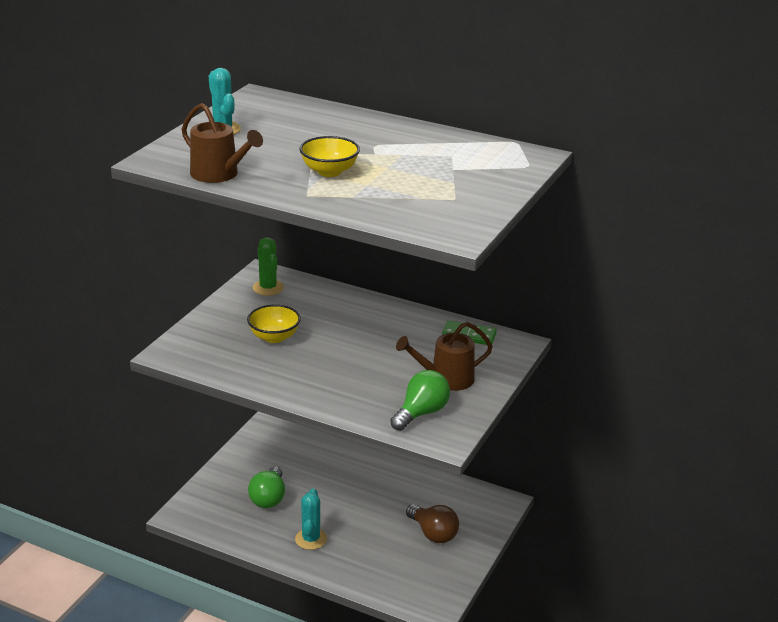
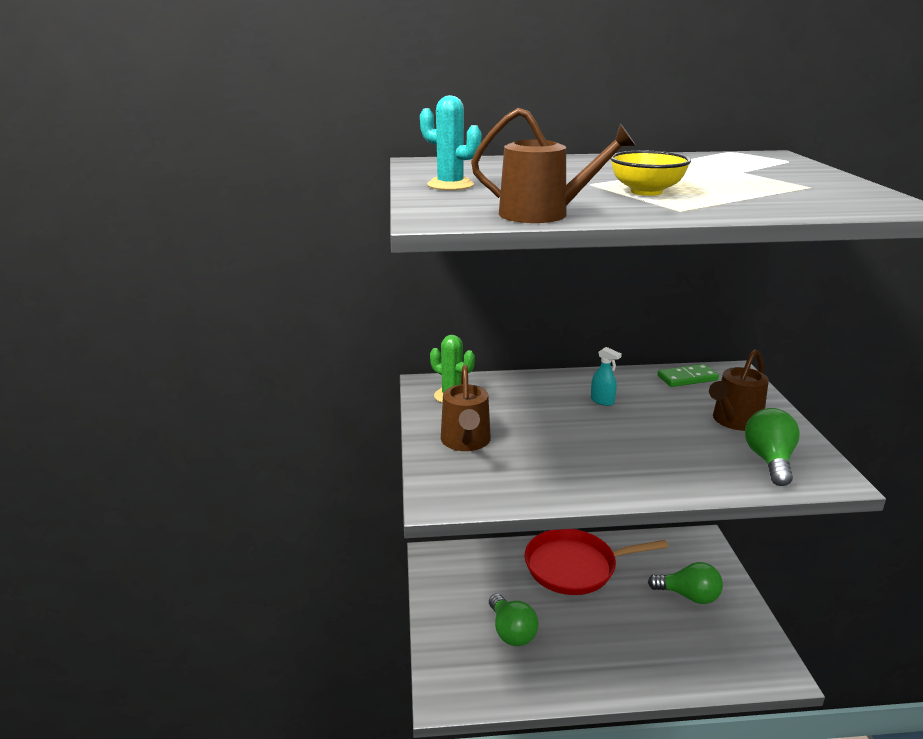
camera: 30 degrees left, 5 degrees down
(232, 324) = (465, 441): none -> brown watering can
(274, 337) = (526, 440): yellow bowl -> none
(311, 539) = (597, 657): turquoise cactus -> none
(368, 477) = (575, 567): none -> red pan
(371, 329) = (602, 401): none -> turquoise spray bottle
(433, 534) = (689, 596): brown light bulb -> green light bulb

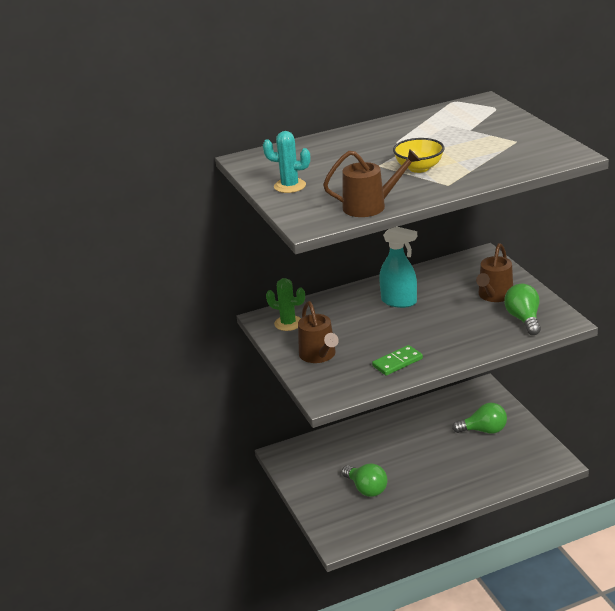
camera: 15 degrees left, 5 degrees up
(575, 567) = (394, 432): red pan -> none
(602, 401) = (399, 301): turquoise spray bottle -> turquoise spray bottle, size x1.90
(687, 378) = (452, 268): green domino -> green domino (397, 362)

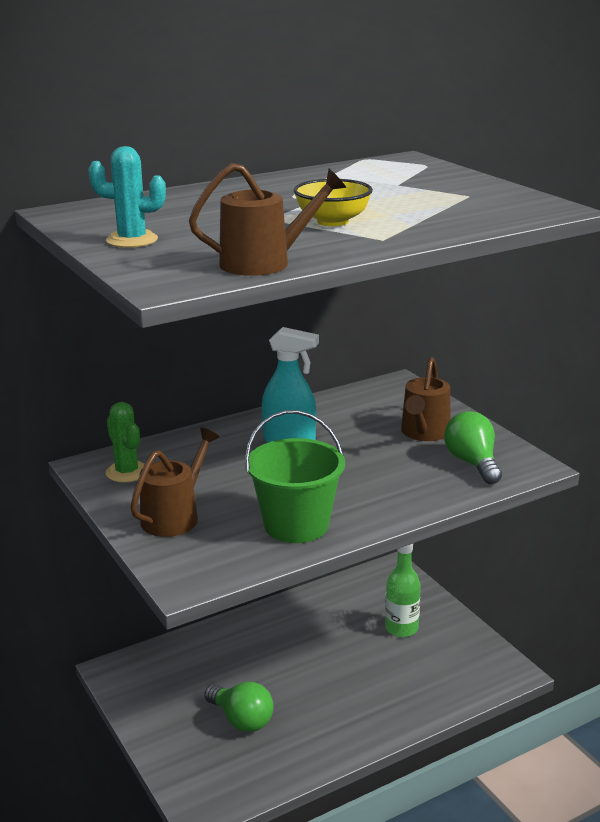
camera: 10 degrees left, 5 degrees down
(288, 323) = (127, 472): green cactus -> green cactus turned 45 degrees clockwise
(319, 355) = (174, 516): brown watering can -> brown watering can turned 120 degrees counterclockwise
(397, 362) = (296, 525): green domino -> green bucket
(484, 430) = (401, 628): green light bulb -> green bottle

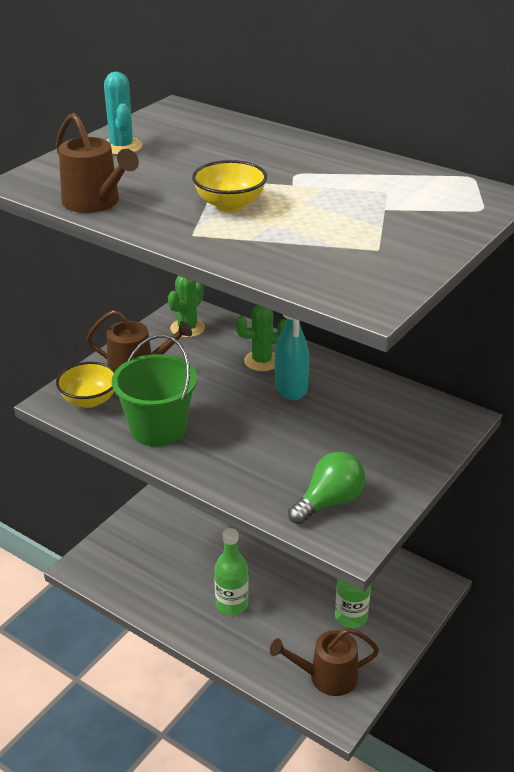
camera: 65 degrees right, 10 degrees up
(205, 558) = (89, 400): none -> yellow bowl
(232, 446) = (262, 361): none -> green cactus
(242, 720) = (178, 555): green light bulb -> none
(339, 700) = (232, 604): none -> green bottle
(424, 433) = (367, 458): brown watering can -> brown watering can (327, 677)

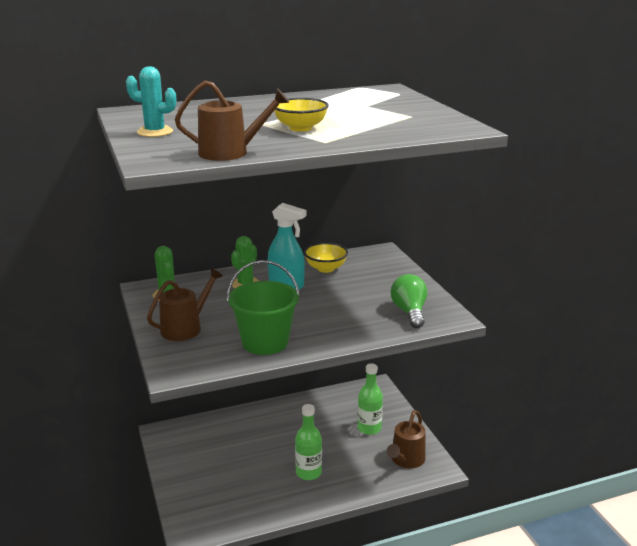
camera: 55 degrees left, 10 degrees down
(89, 400) = (193, 358): yellow bowl -> yellow bowl (325, 268)

